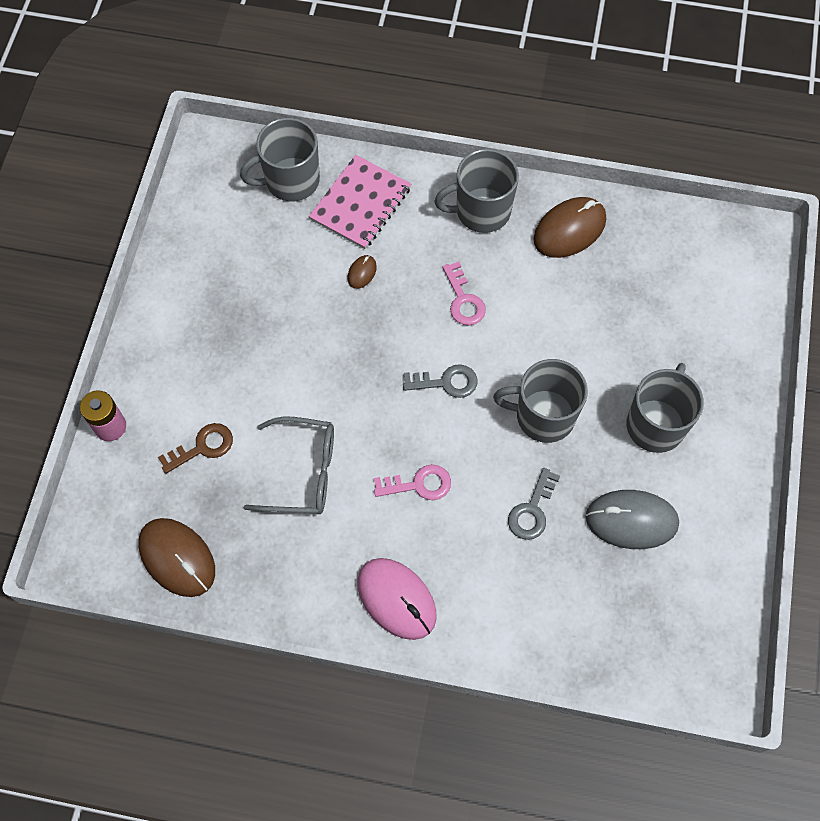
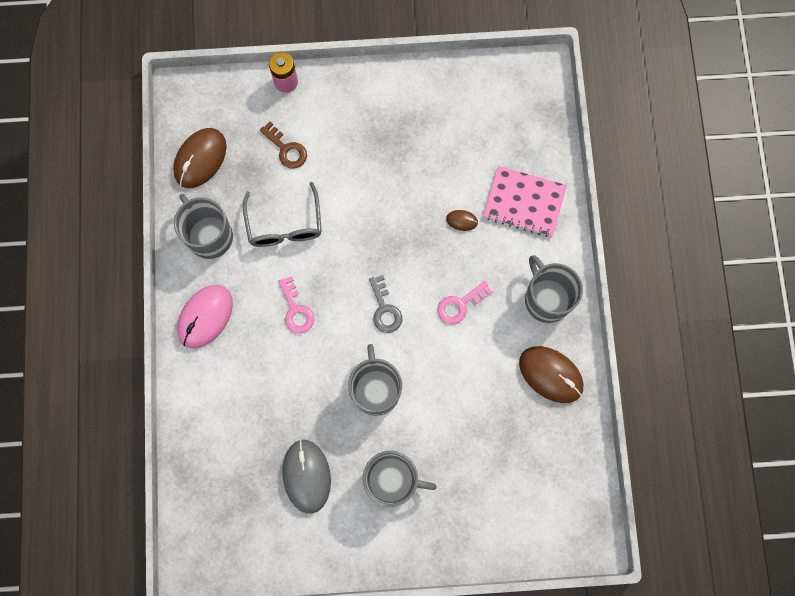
camera: 75 degrees right, 10 degrees up
(291, 181) = (529, 143): grey mug -> grey mug (209, 236)
(532, 510) = (296, 398): grey key -> none

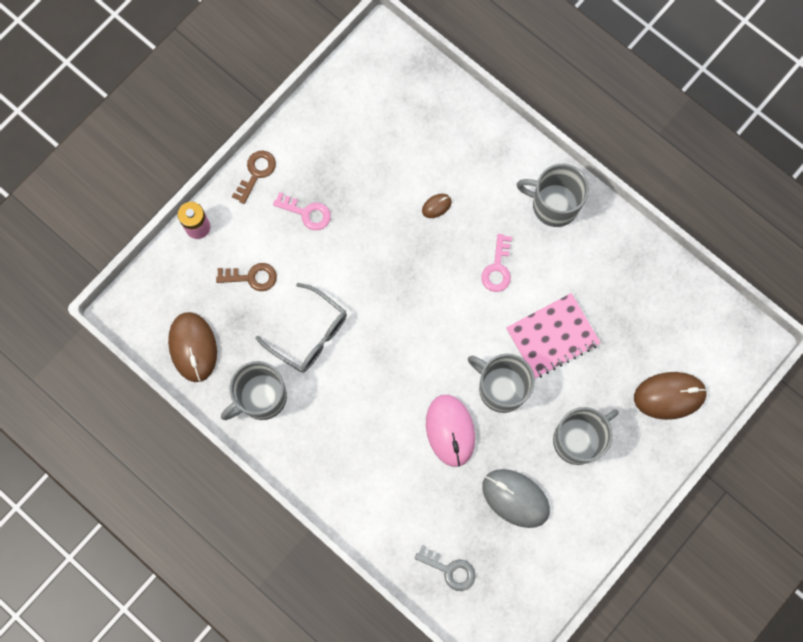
camera: 45 degrees left, 0 degrees up
(205, 317) = (321, 459): pink mouse -> pink mouse (450, 430)
(209, 236) = (261, 397): grey mug -> grey mug turned 45 degrees counterclockwise
(296, 310) = (383, 388): pink key -> pink key (307, 213)
(361, 82) = (256, 173): none -> brown key
(384, 309) = (447, 324): grey key -> grey key (450, 570)
(524, 202) = (467, 150): pink notebook -> pink notebook (552, 336)
(550, 375) = (610, 256): brown mouse -> brown mouse (669, 396)

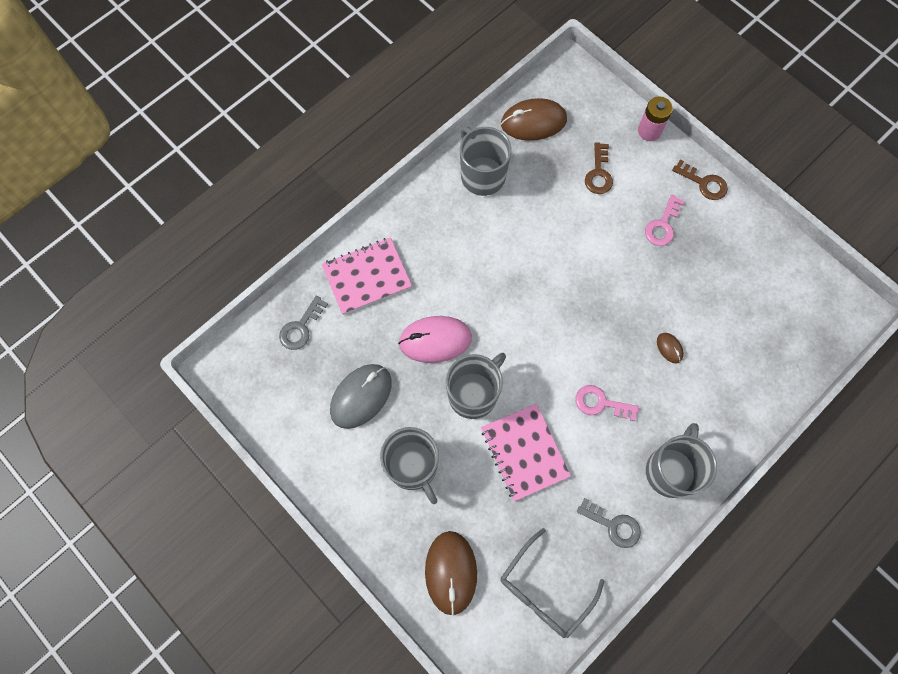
camera: 95 degrees right, 5 degrees down
(309, 334) = (540, 219): grey glasses -> grey glasses (545, 589)
(388, 508) = (367, 277): none -> pink notebook
(609, 254) = (613, 525): none -> grey key

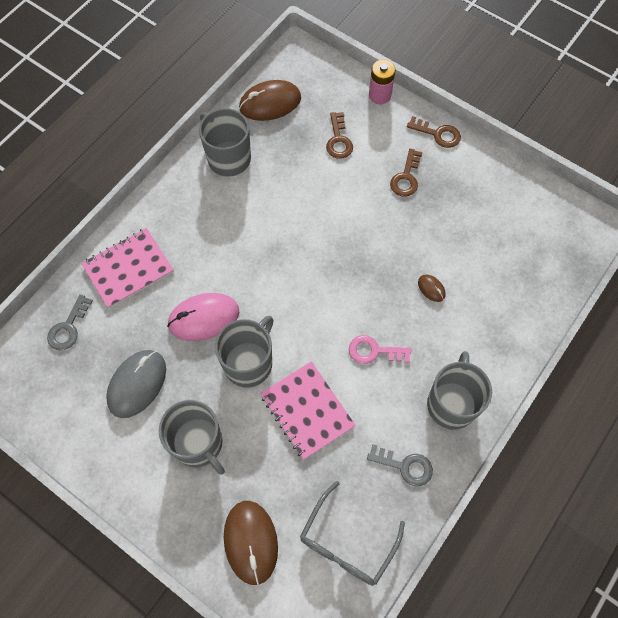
camera: 10 degrees left, 5 degrees down
(662, 225) = (406, 177): pink key -> brown key

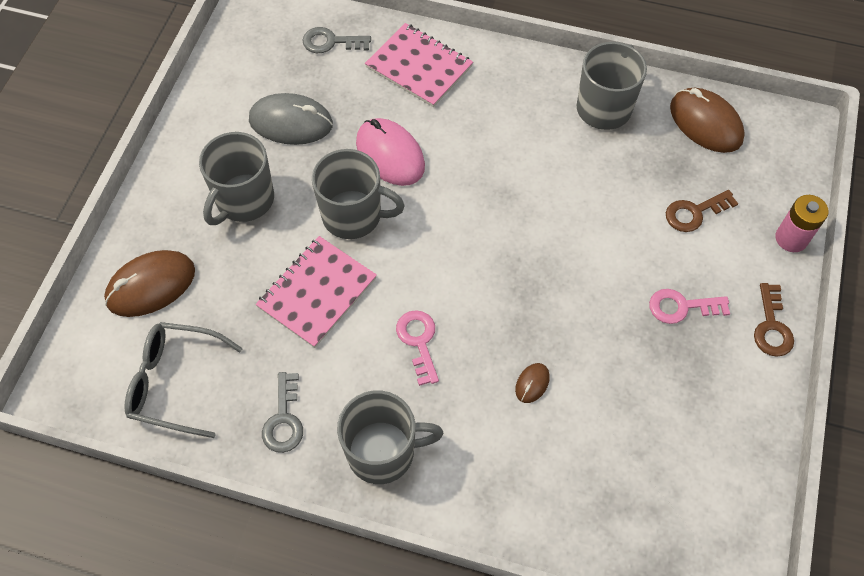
camera: 70 degrees right, 5 degrees down
(406, 177) = (681, 307): brown key -> pink key

